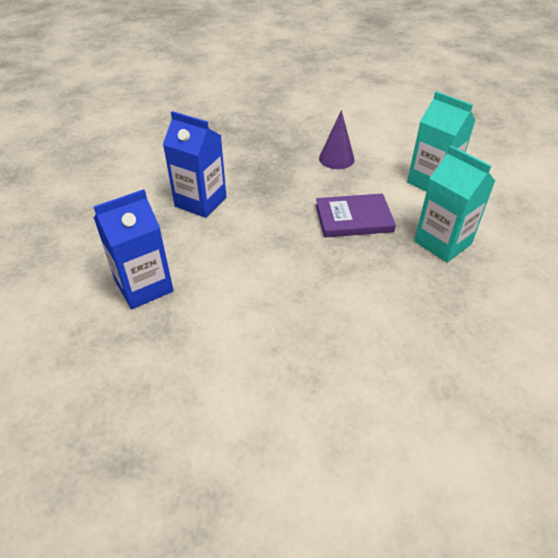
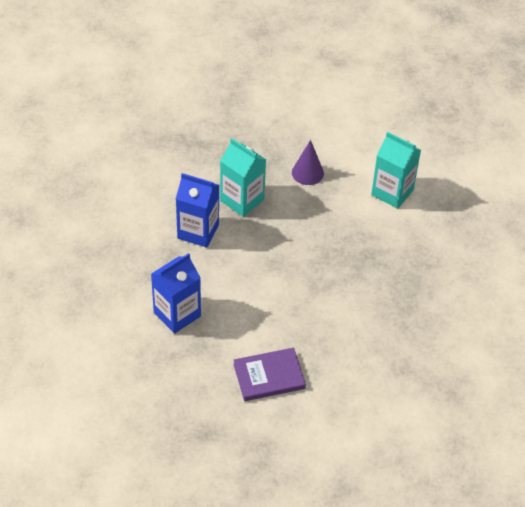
camera: 10 degrees left, 5 degrees up
(353, 218) = (329, 237): purple book -> purple book (269, 376)
(442, 243) = (401, 254): turquoise carton -> turquoise carton (242, 200)

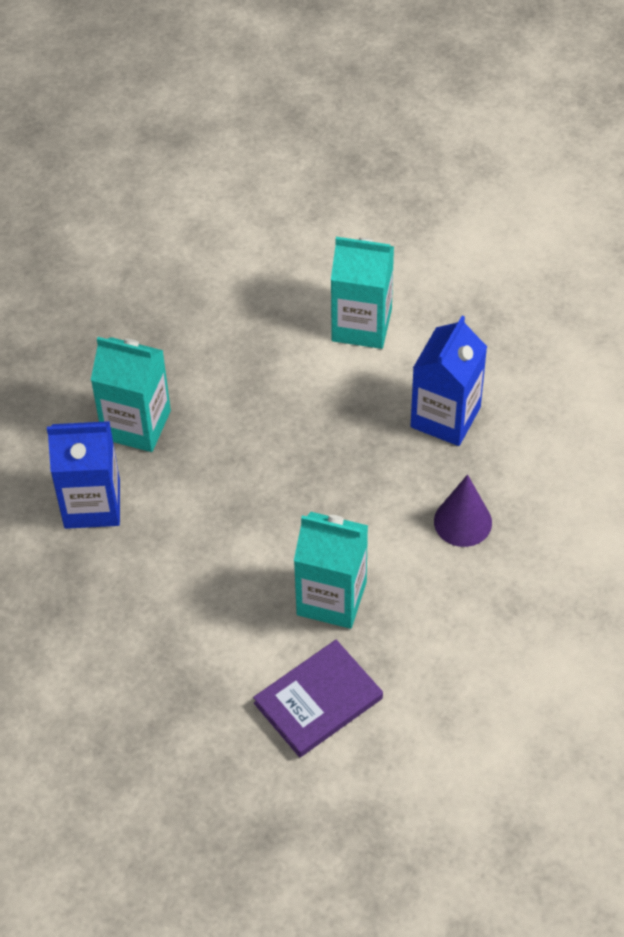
camera: 20 degrees left, 5 degrees up
(177, 314) = (126, 656): blue carton -> blue carton (445, 417)
(303, 327) = (331, 598): none -> turquoise carton
(307, 173) = (217, 340): purple cone -> purple cone (462, 522)

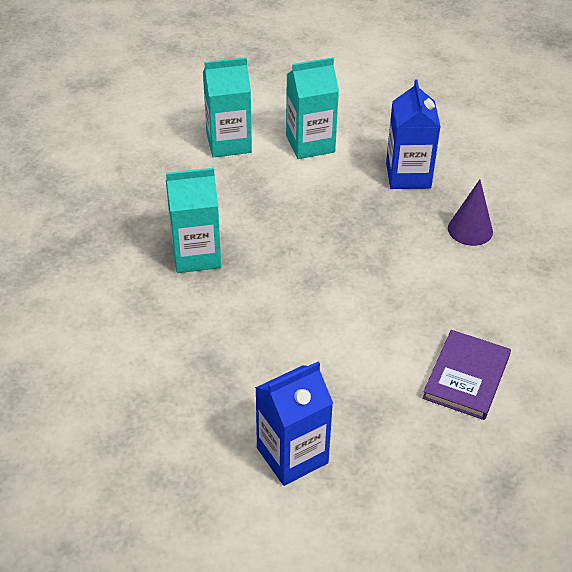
camera: 30 degrees left, 10 degrees down
(92, 504) = (200, 317): blue carton -> blue carton (292, 455)
(331, 598) = (422, 308): turquoise carton -> turquoise carton (228, 143)

